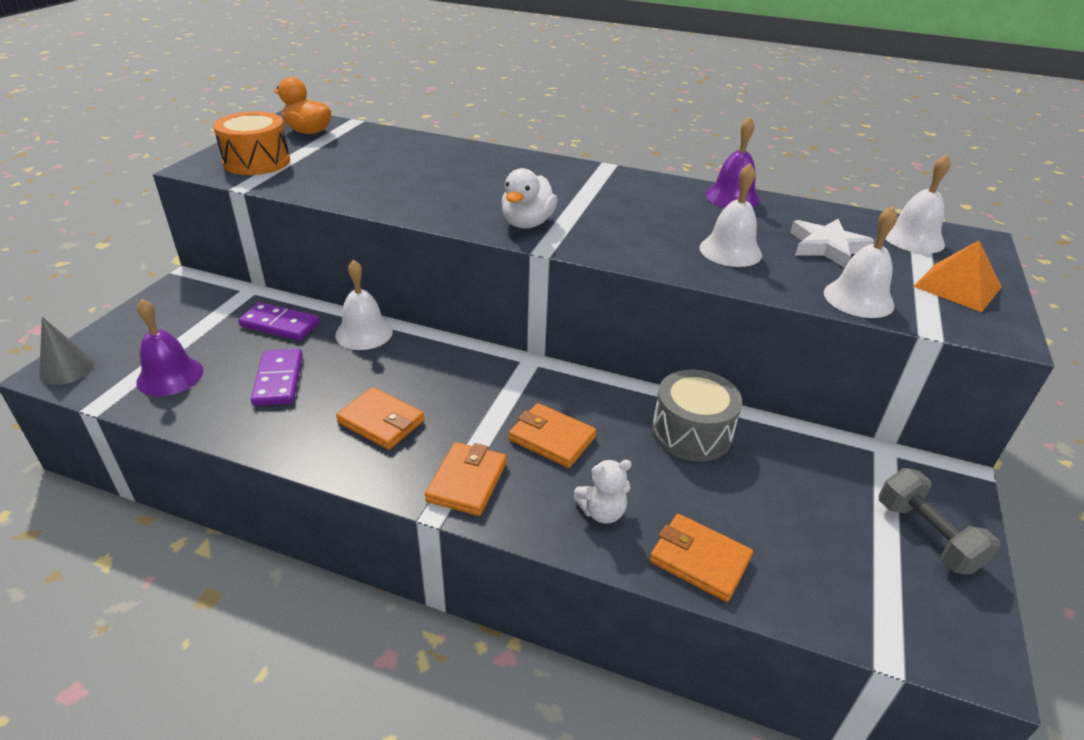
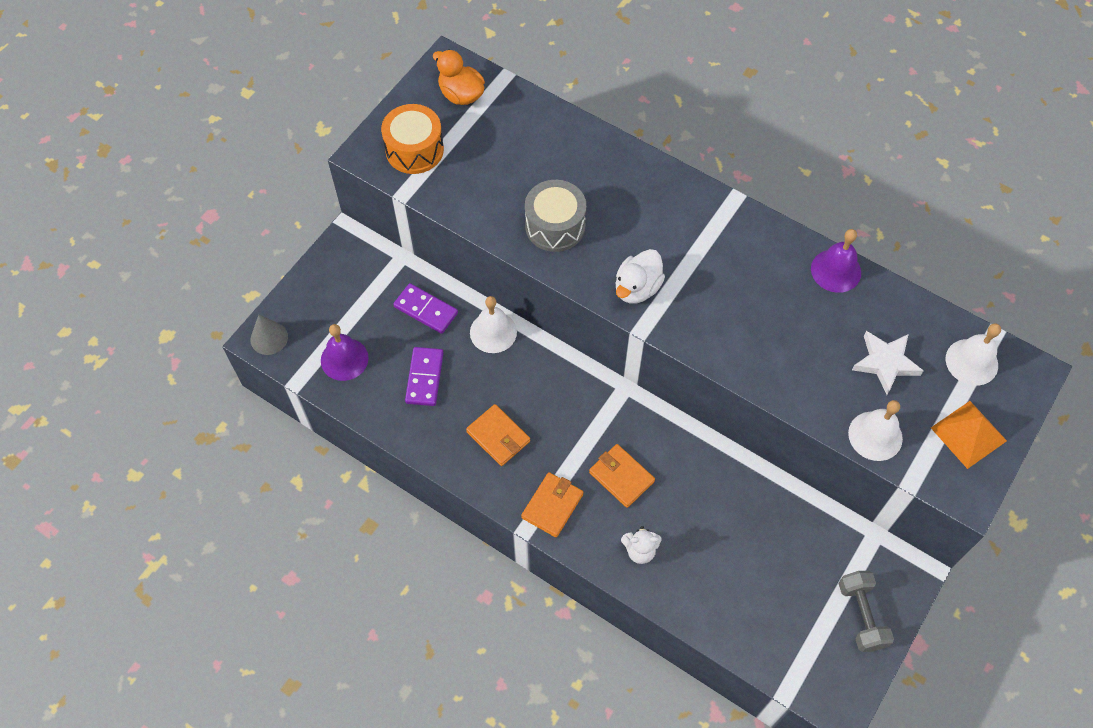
camera: 15 degrees right, 25 degrees up
(691, 432) = (729, 491): grey drum -> grey drum (555, 226)
(699, 560) = (694, 601): orange wallet -> none
(730, 251) = (798, 355): white bell -> none

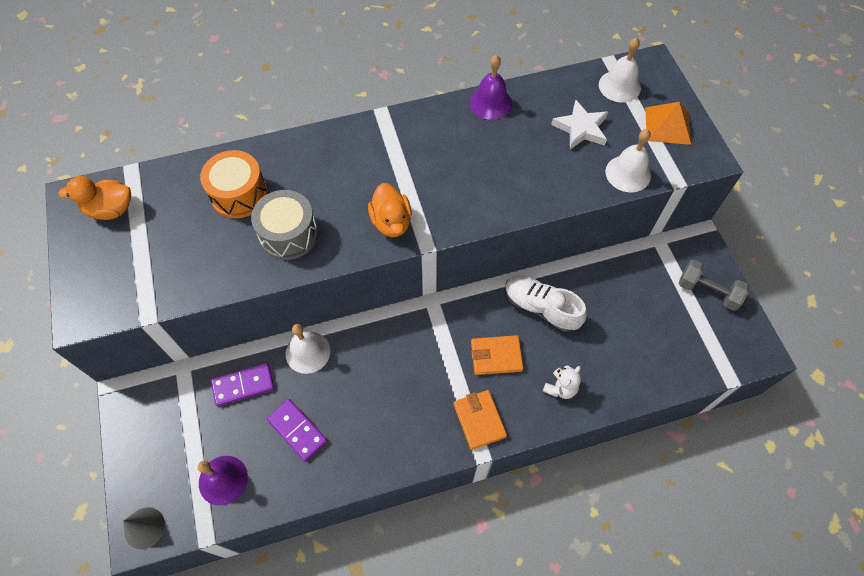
camera: 50 degrees left, 0 degrees up
(414, 150) = (119, 278): orange drum -> orange drum (239, 194)
(498, 436) = (393, 415): orange wallet -> none
(637, 288) = (391, 222): white duck -> orange duck
(701, 480) = (541, 309): none -> white shoe

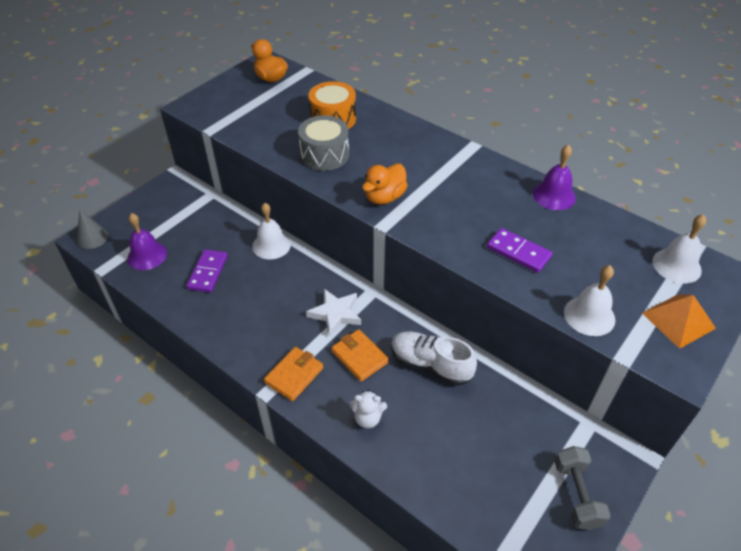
camera: 55 degrees right, 15 degrees down
(243, 385) = (221, 227): purple domino -> purple domino (518, 252)
(541, 309) = (430, 365): white shoe -> white shoe turned 60 degrees counterclockwise
(581, 128) = (598, 261): white star -> white star (335, 314)

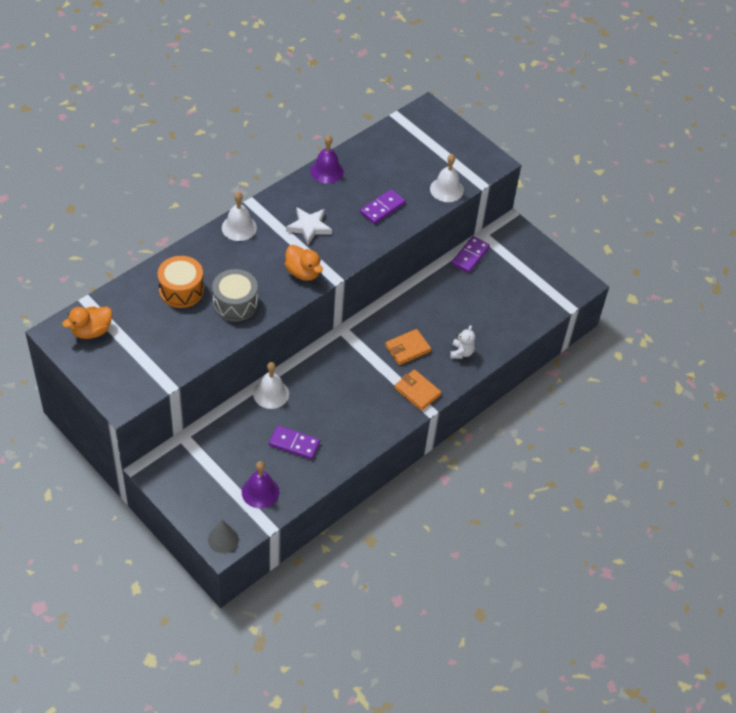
camera: 85 degrees left, 5 degrees up
(335, 314) = (362, 357): white star -> white star (309, 227)
(430, 365) = (422, 308): white shoe -> none
(542, 410) = (470, 256): none -> purple domino
(577, 494) = (531, 257): grey dumbbell -> none
(676, 265) = (412, 131): white bell -> white bell (239, 227)
(678, 320) = (458, 149): orange pyramid -> none

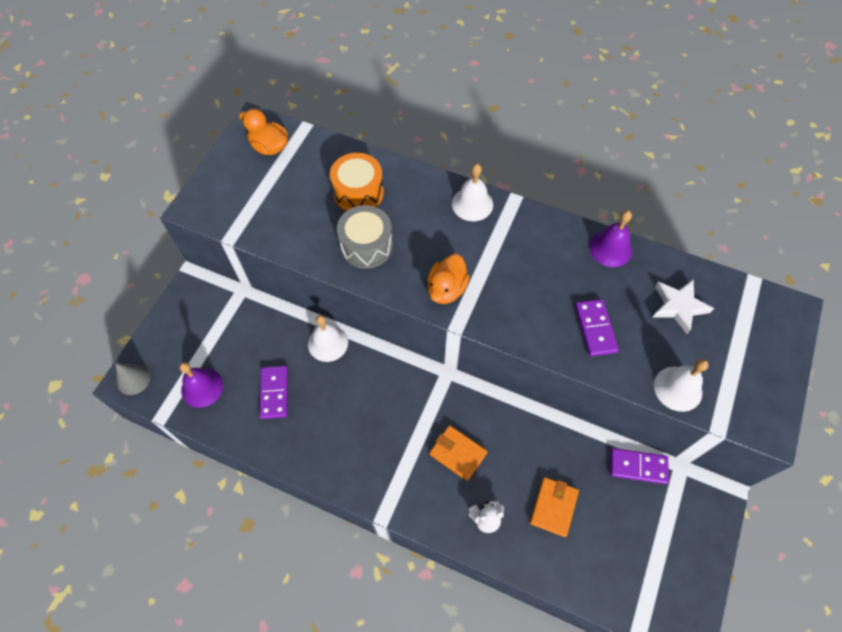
camera: 70 degrees right, 10 degrees up
(309, 227) = (515, 267): white star -> white star (678, 306)
(382, 208) = (595, 328): purple domino -> purple domino turned 60 degrees clockwise
(417, 391) = (402, 490): orange wallet -> orange wallet (553, 507)

